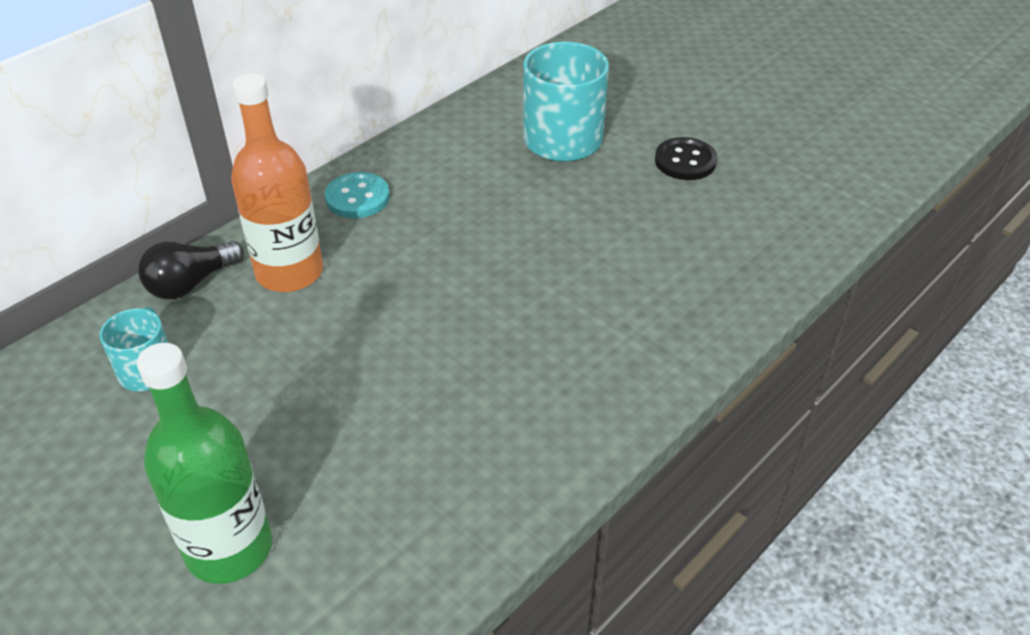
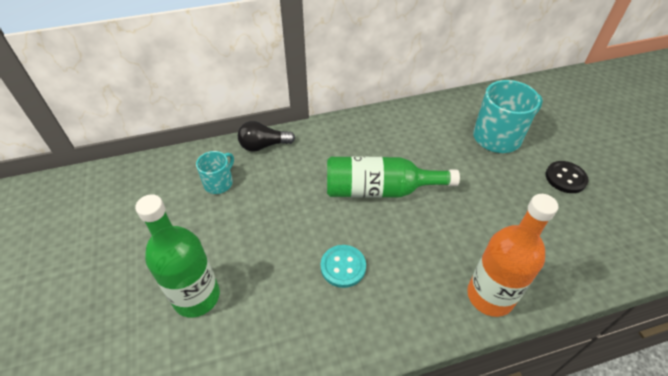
camera: 30 degrees right, 5 degrees up
(289, 272) = (311, 158): orange bottle -> orange bottle (490, 296)
(357, 198) = (367, 130): turquoise button -> turquoise button (343, 267)
(433, 275) = (379, 190): none -> green bottle

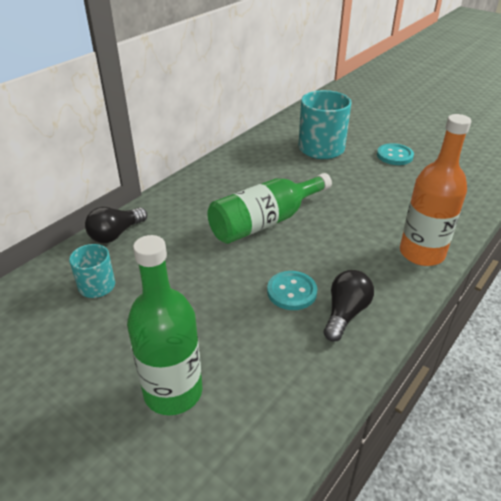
camera: 35 degrees left, 10 degrees down
(367, 312) = (345, 313): none -> black light bulb
(565, 178) = (394, 156): black button -> turquoise button

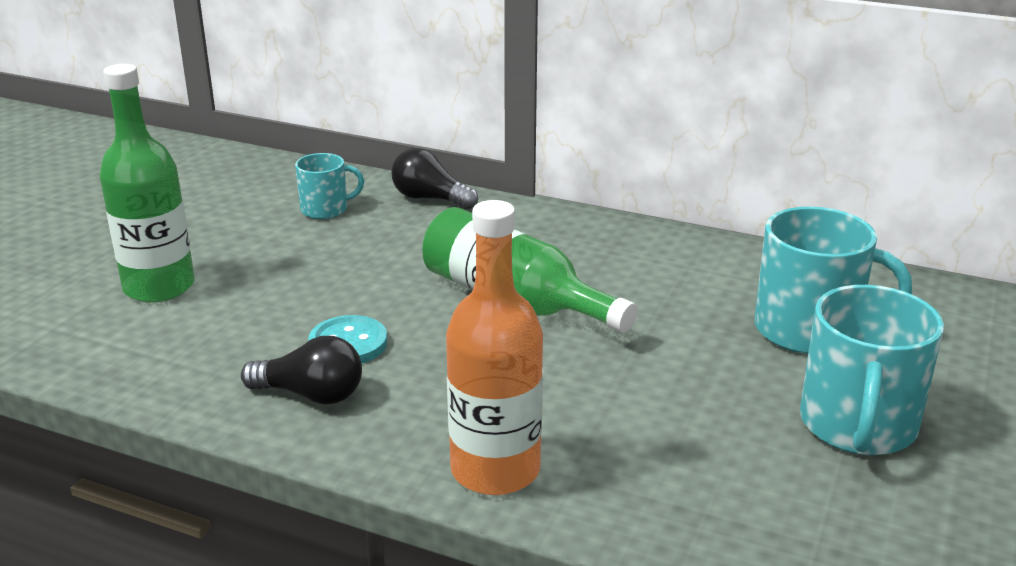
camera: 75 degrees right, 10 degrees down
(394, 156) = (857, 425): turquoise button -> turquoise mug

